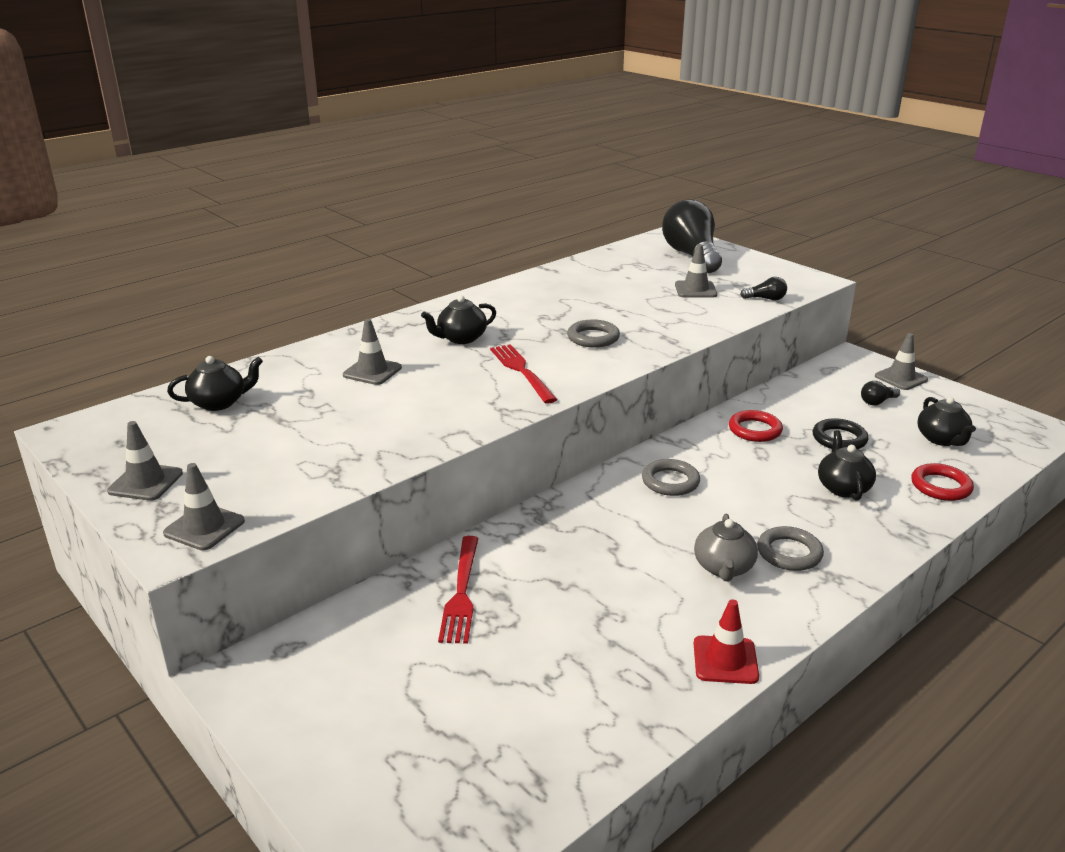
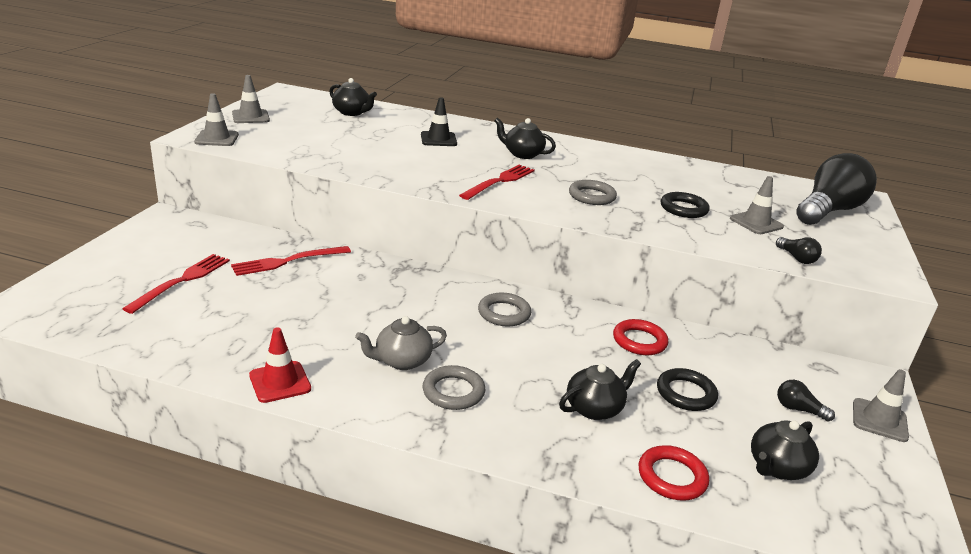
camera: 55 degrees right, 0 degrees up
(372, 371) = (438, 139): grey traffic cone -> black traffic cone
(447, 693) = (183, 280): none -> red fork
(649, 308) = (683, 209): none -> black ring

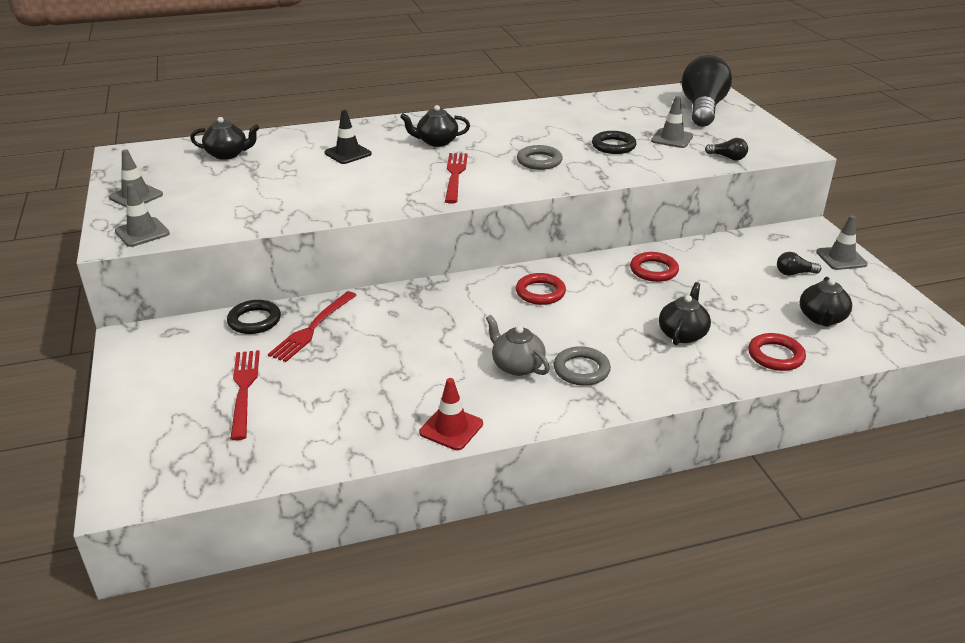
camera: 30 degrees left, 5 degrees up
(402, 361) = (517, 366): grey teapot -> grey teapot turned 105 degrees clockwise
(504, 313) = (540, 292): grey ring -> red ring
(686, 393) = (722, 295): black ring -> black ring (254, 320)

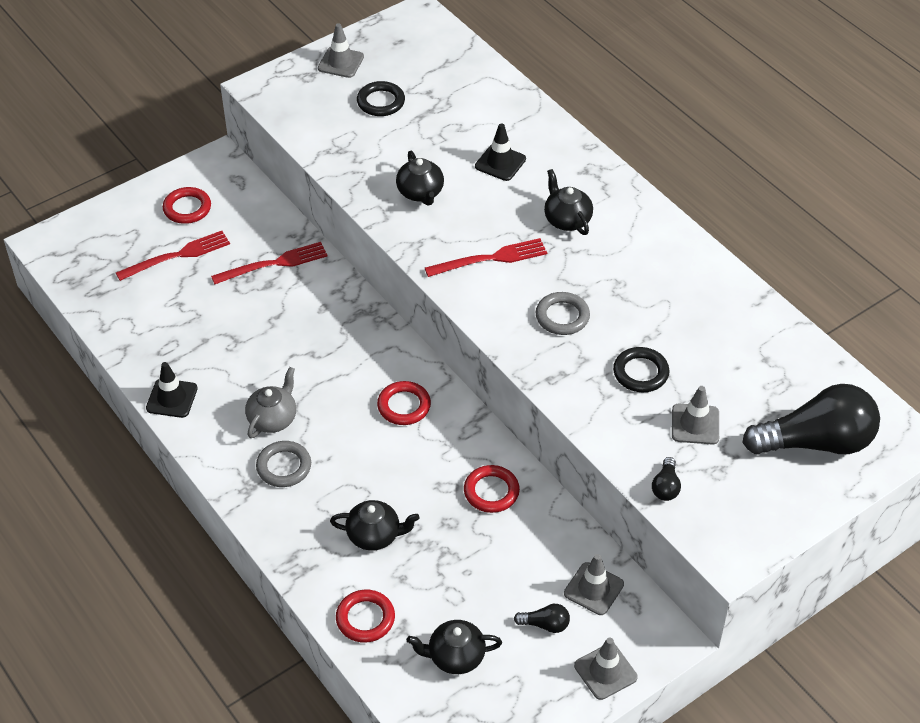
camera: 70 degrees right, 15 degrees up
(142, 232) = (280, 96): grey traffic cone -> grey traffic cone (593, 589)
(179, 371) = (187, 208): none -> red ring
(228, 154) = (453, 81): black teapot -> black teapot (420, 193)
(254, 320) = (273, 222): black ring -> black ring (381, 102)
(312, 329) = (275, 263): red fork -> red fork turned 150 degrees clockwise
(451, 428) = (172, 398): red traffic cone -> black traffic cone
(794, 273) = (545, 624): black light bulb -> black light bulb turned 120 degrees clockwise

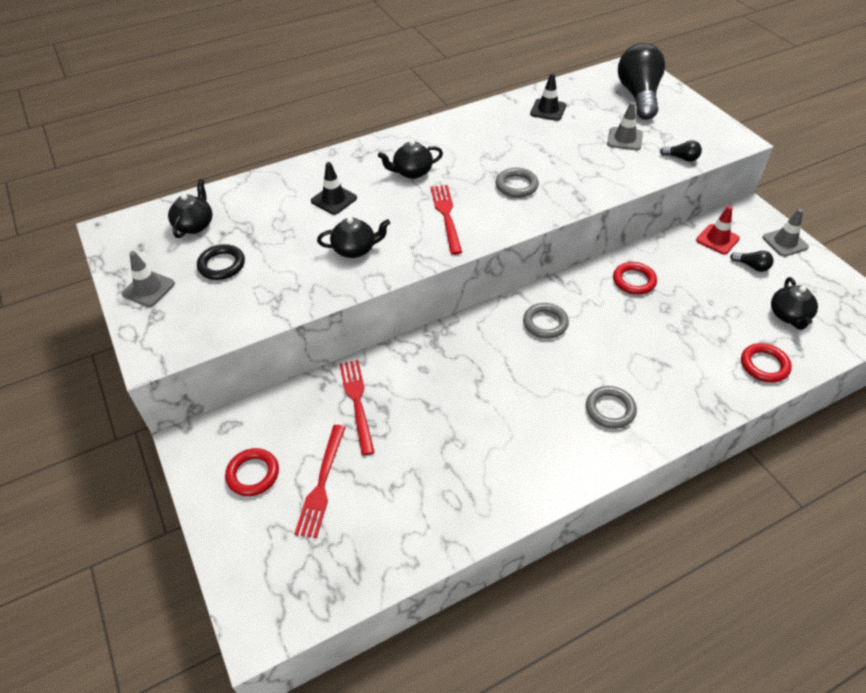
camera: 80 degrees left, 0 degrees up
(172, 398) = (522, 497): black traffic cone -> black traffic cone (548, 110)
(178, 255) = (321, 485): red fork -> red fork turned 150 degrees counterclockwise
(273, 419) = (553, 414): grey teapot -> none
(375, 535) = (681, 353): black teapot -> black teapot (195, 225)
(404, 406) = (545, 323): red ring -> grey ring
(545, 624) = (751, 266): black light bulb -> black light bulb turned 105 degrees clockwise
(593, 589) = (717, 239): grey traffic cone -> red traffic cone
(640, 373) = (576, 156): black ring -> none

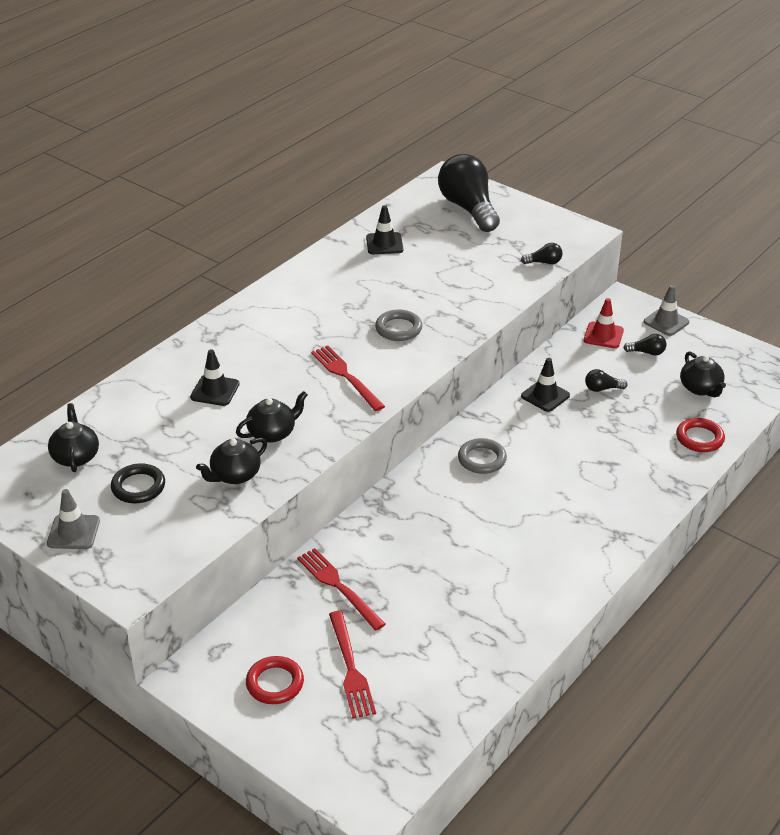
camera: 25 degrees left, 10 degrees down
(412, 172) = (281, 342): black teapot -> black teapot (235, 475)
(610, 409) = (584, 517): grey ring -> none
(624, 139) = (479, 256): grey traffic cone -> none
(634, 281) = (545, 396): red ring -> black traffic cone
(691, 289) = (602, 389): none -> black light bulb

